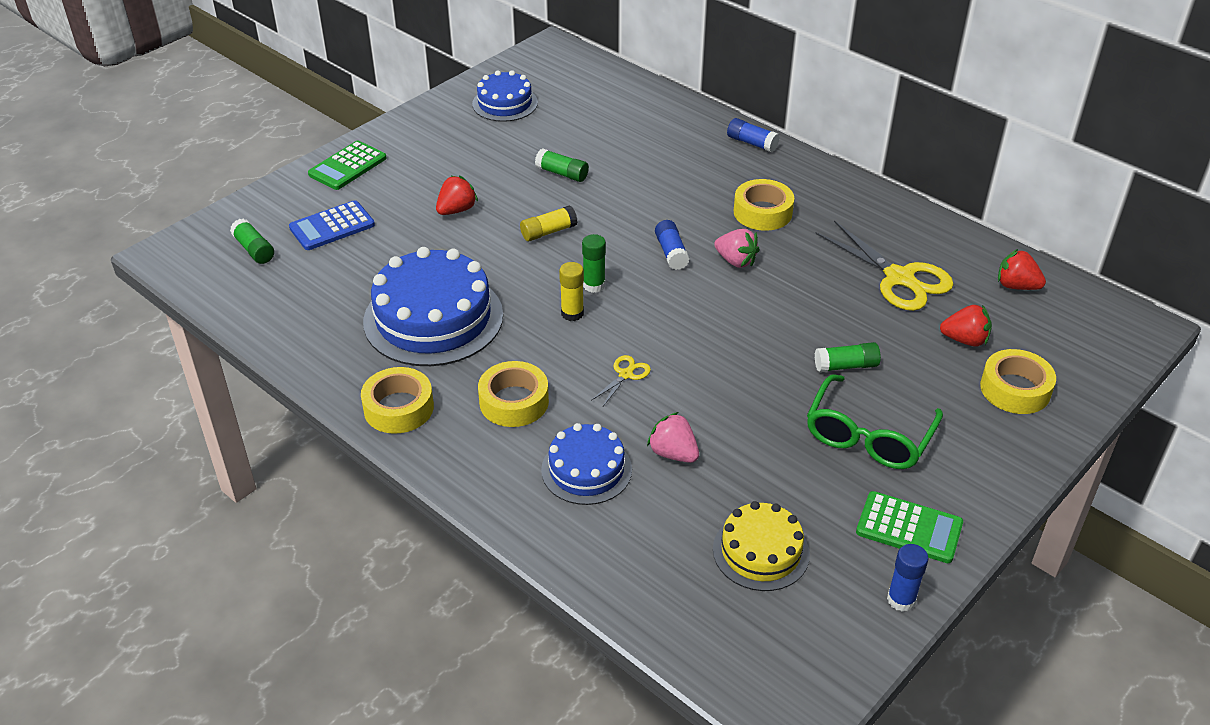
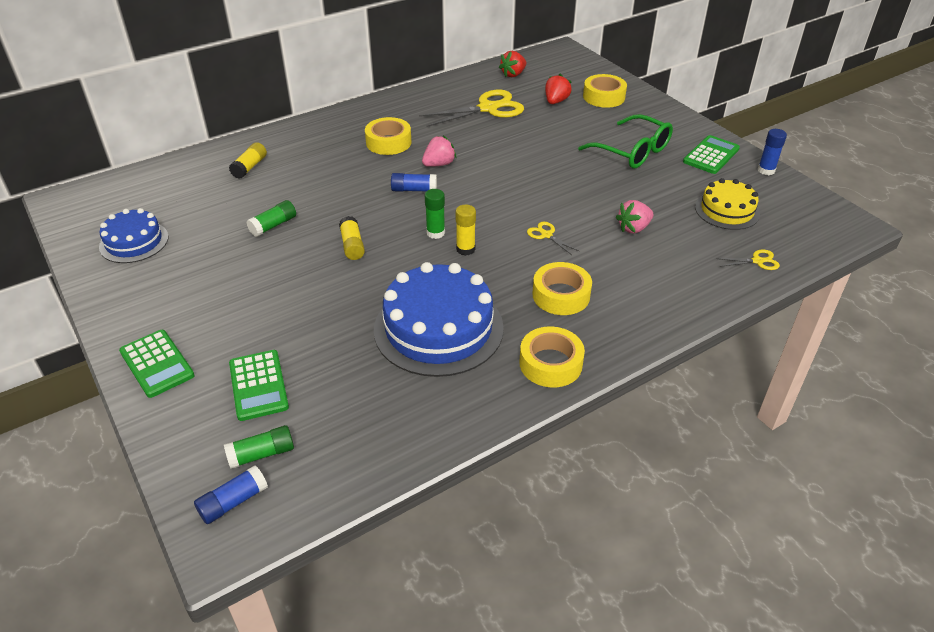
camera: 75 degrees left, 0 degrees up
(332, 226) = (258, 385): blue calculator -> green calculator
(456, 210) = (286, 294): red strawberry -> none
(586, 470) = (643, 270): blue cake -> none
(648, 588) = (757, 261): none -> yellow scissors
(658, 131) = (249, 167): none -> yellow glue stick
(752, 143) = (300, 130): blue glue stick -> blue glue stick (233, 502)
(846, 366) = (566, 145): green glue stick -> none

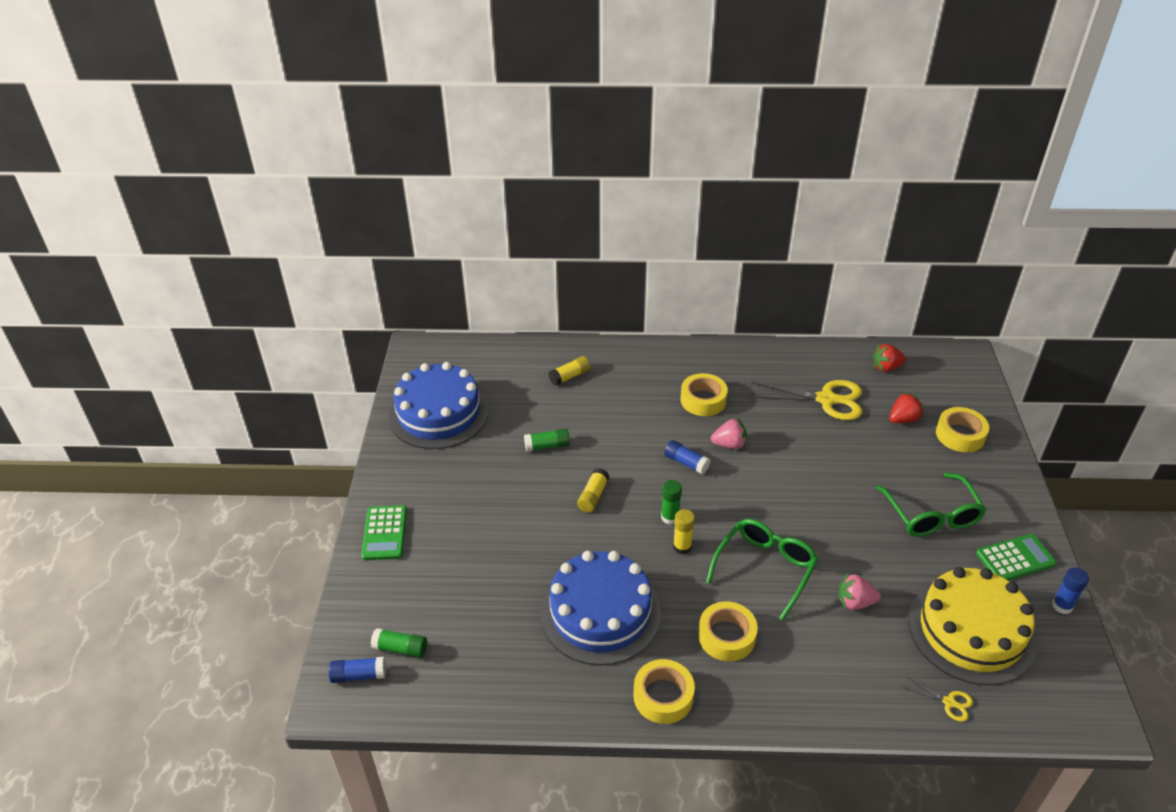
camera: 35 degrees right, 0 degrees up
(134, 242) = (438, 413): blue cake -> blue cake, size x1.73
(258, 385) = (437, 590): green calculator -> none
(546, 235) = (765, 568): yellow scissors -> green glasses
(727, 210) = (971, 631): yellow cake -> yellow cake, size x1.73

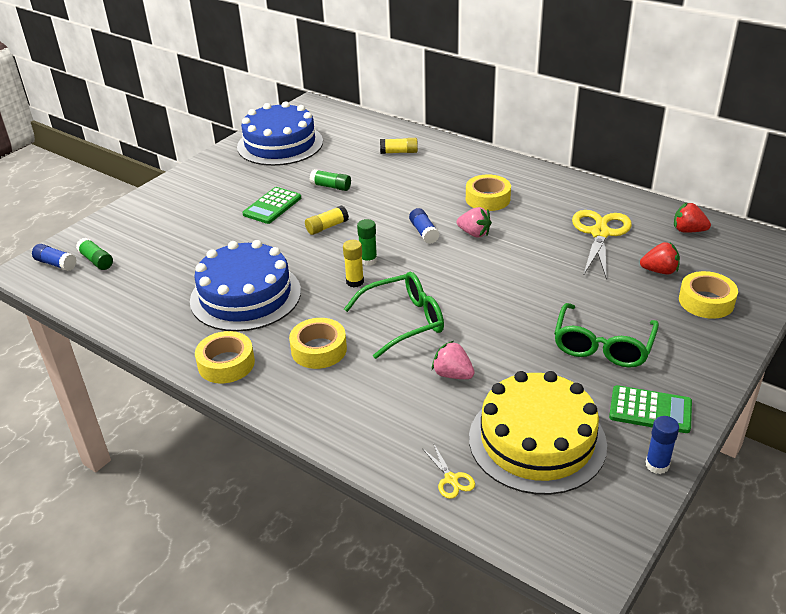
camera: 35 degrees right, 5 degrees down
(385, 533) = (164, 196): green calculator -> green calculator (272, 206)
(826, 399) = (600, 233): yellow scissors -> yellow scissors turned 120 degrees counterclockwise

